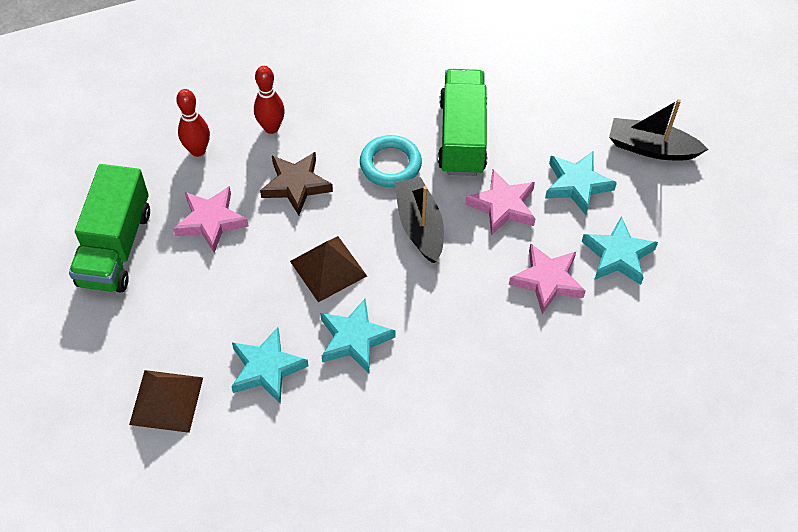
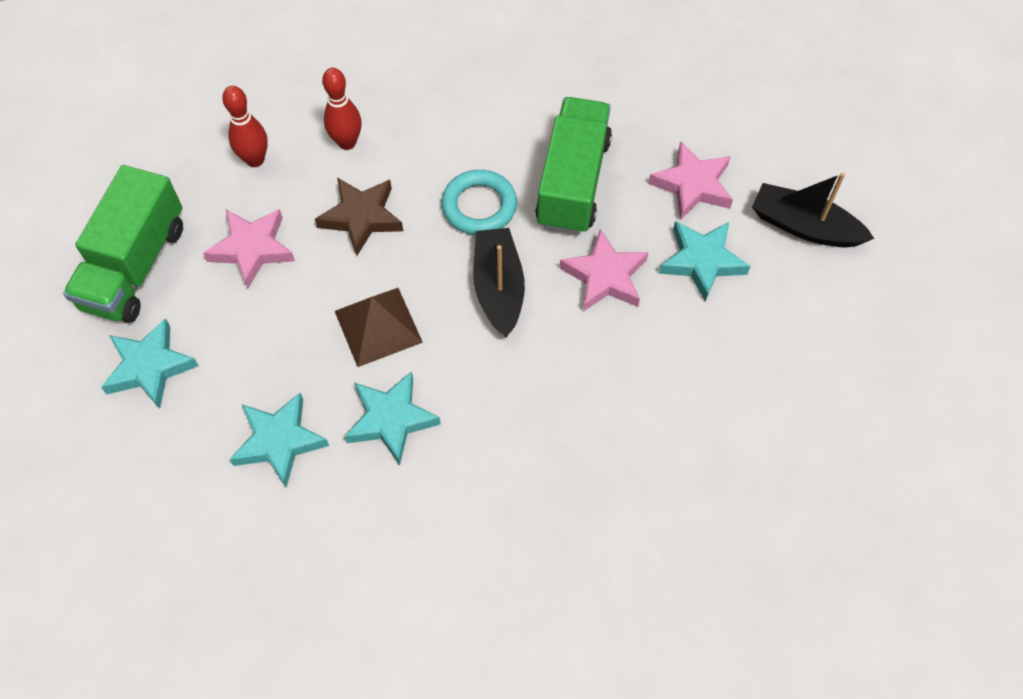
camera: 10 degrees right, 5 degrees up
(166, 401) = (154, 464): brown pyramid -> none
(547, 281) = (640, 379): pink star -> pink star (692, 185)
(618, 255) = (735, 358): turquoise star -> turquoise star (150, 367)

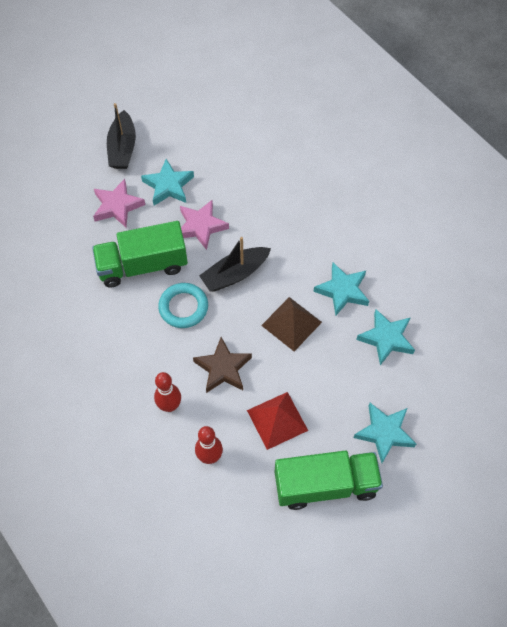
camera: 115 degrees left, 0 degrees up
(252, 249) = (277, 420): pink star -> red pyramid

